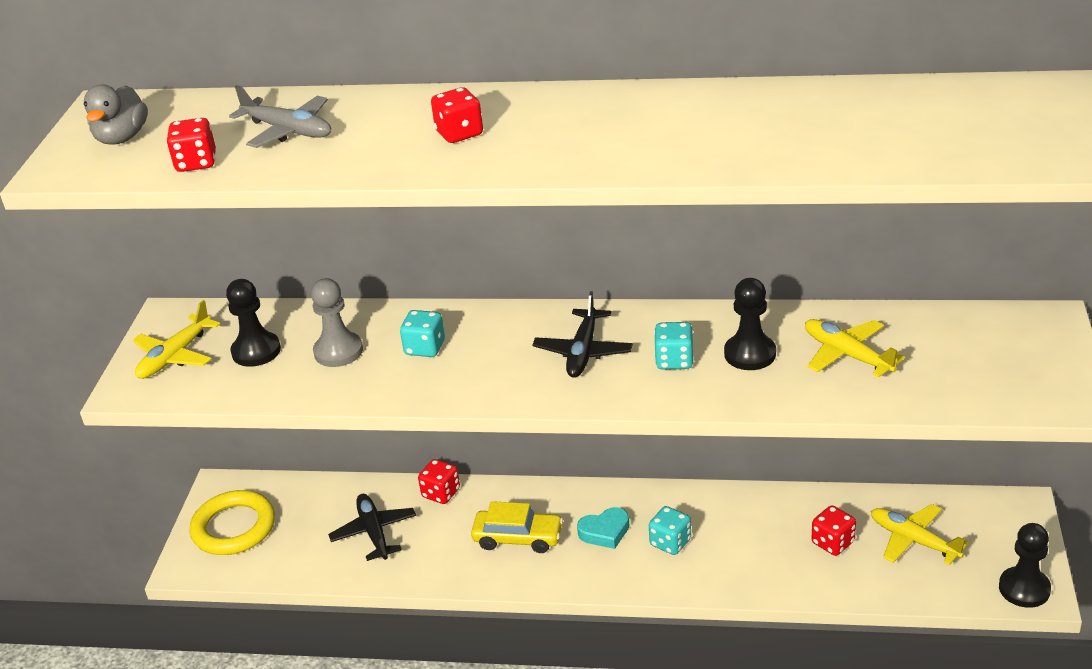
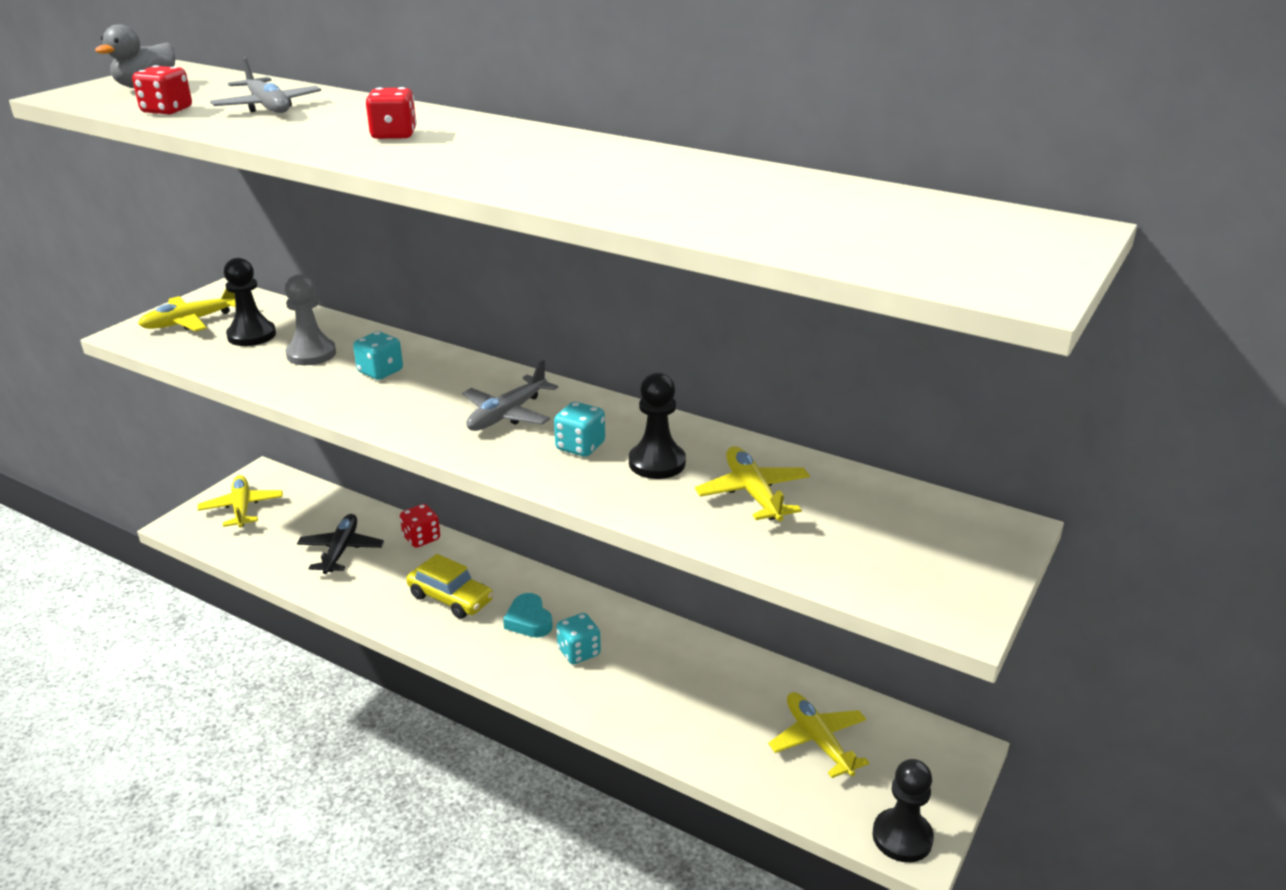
camera: 20 degrees right, 5 degrees down
(234, 528) = (242, 508): yellow ring -> yellow plane
(583, 351) = (507, 414): black plane -> grey plane
(605, 532) = (529, 620): turquoise heart -> turquoise heart turned 60 degrees clockwise
(833, 543) = (733, 711): red dice -> none

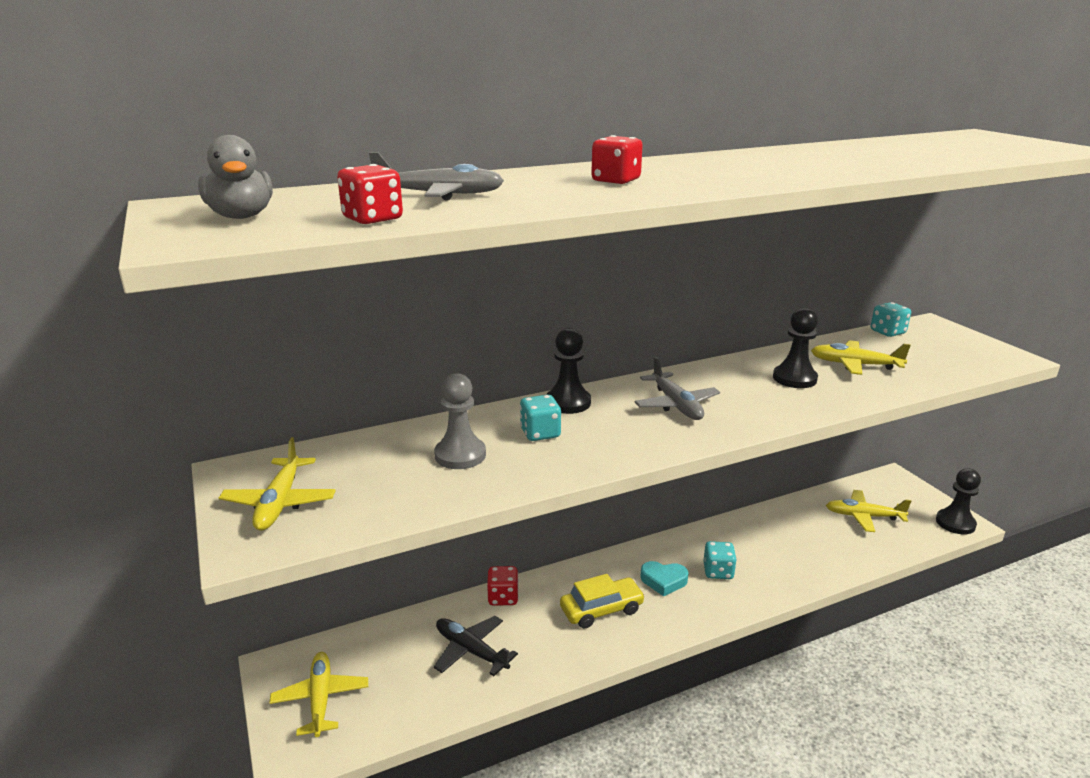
camera: 55 degrees left, 5 degrees down
(242, 508) = (321, 699): yellow plane -> yellow plane turned 60 degrees clockwise
(251, 335) = (372, 476): black pawn -> black pawn (568, 402)
(580, 446) = (750, 394): turquoise dice -> turquoise dice (887, 332)

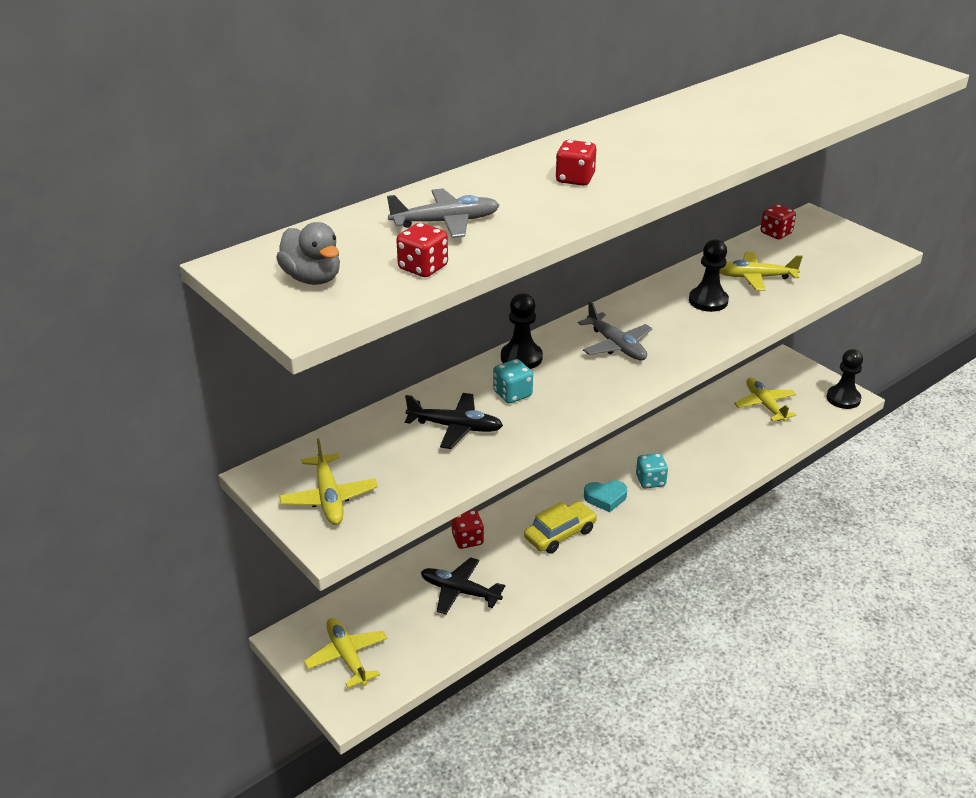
camera: 15 degrees left, 10 degrees up
(460, 455) = (455, 427): grey pawn -> black plane
(864, 516) = (765, 405): yellow plane -> yellow plane turned 75 degrees clockwise
(887, 332) = (776, 233): turquoise dice -> red dice

